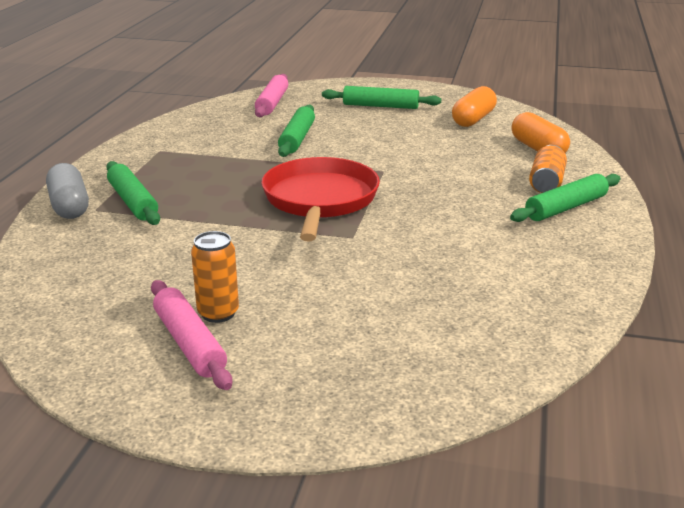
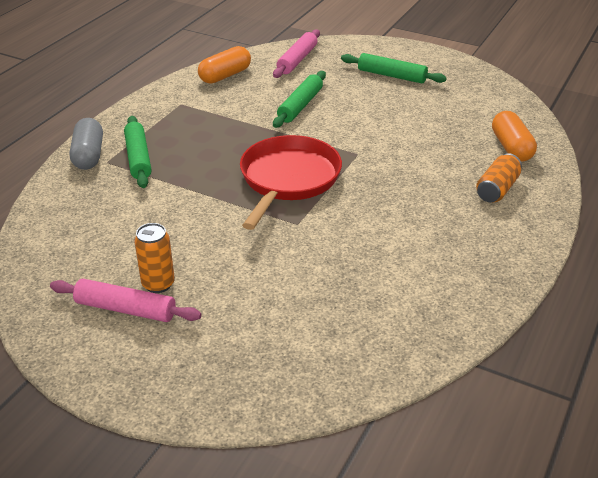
camera: 15 degrees right, 10 degrees up
(189, 343) = (125, 309): pink rolling pin -> pink rolling pin turned 60 degrees counterclockwise
(473, 119) = (469, 103): orange capsule -> orange capsule (225, 76)
(566, 208) = (499, 221): green rolling pin -> none

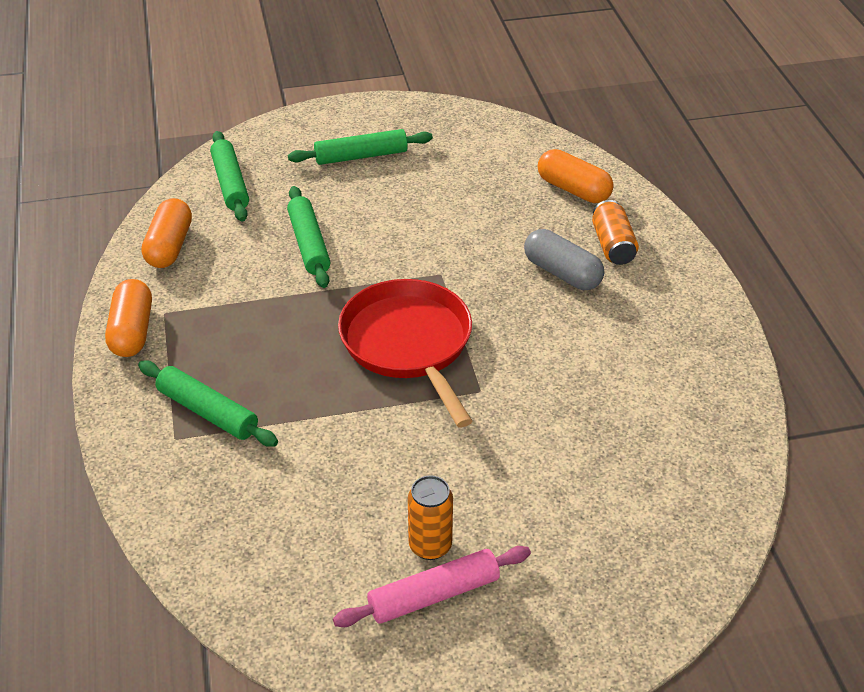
camera: 40 degrees left, 5 degrees up
(89, 155) = (140, 442): grey capsule -> grey capsule (562, 273)
(154, 105) = (132, 331): none -> orange capsule
(297, 60) = (230, 184): pink rolling pin -> green rolling pin

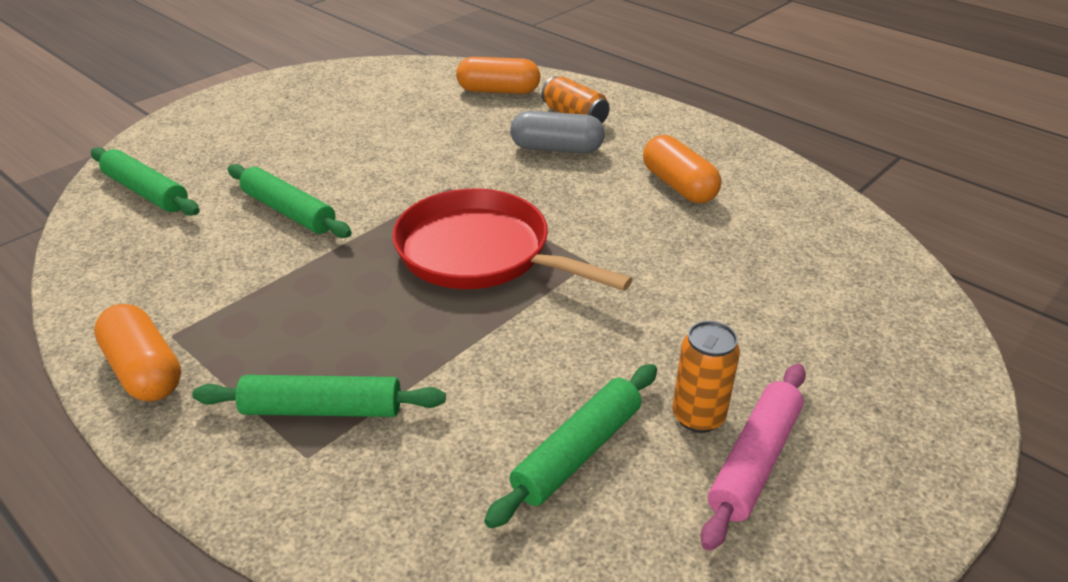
camera: 35 degrees left, 5 degrees down
(169, 246) = (120, 270): orange capsule -> orange capsule (678, 185)
(361, 156) = (273, 127): green rolling pin -> green rolling pin (577, 452)

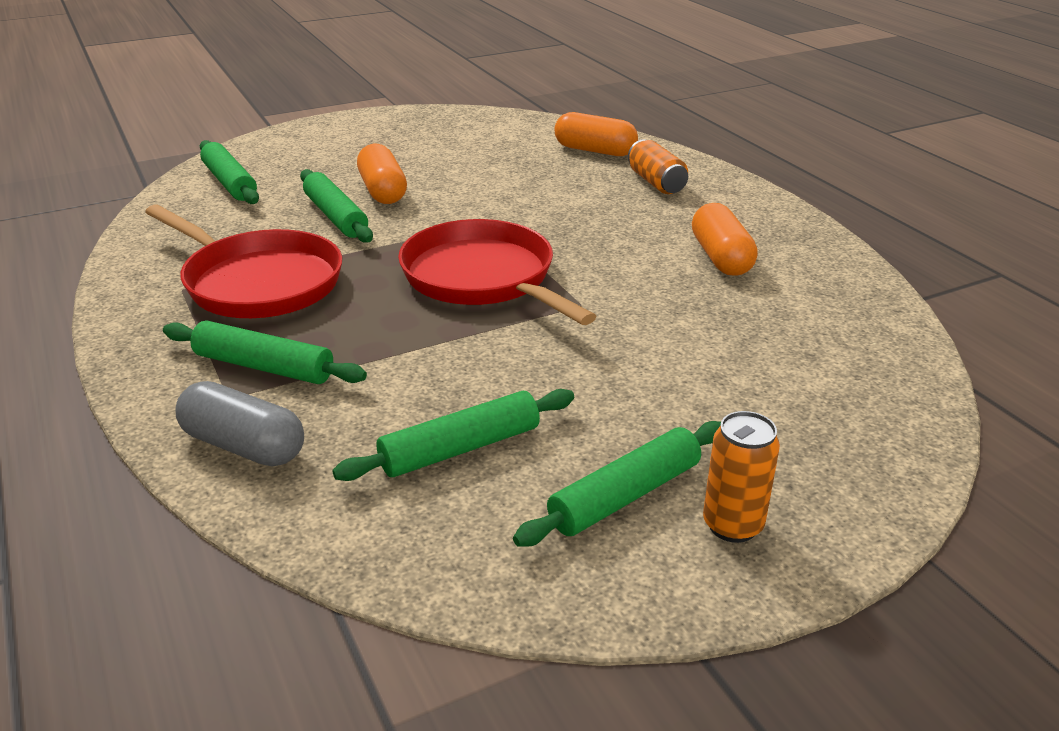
camera: 20 degrees right, 5 degrees down
(144, 370) = (145, 309): orange capsule -> orange capsule (382, 191)
(253, 307) = (258, 282): none -> red pan
(556, 149) = (617, 207): grey capsule -> grey capsule (244, 446)
(698, 416) = (596, 448): orange can -> orange can (732, 525)
(754, 461) = (625, 496): pink rolling pin -> green rolling pin

